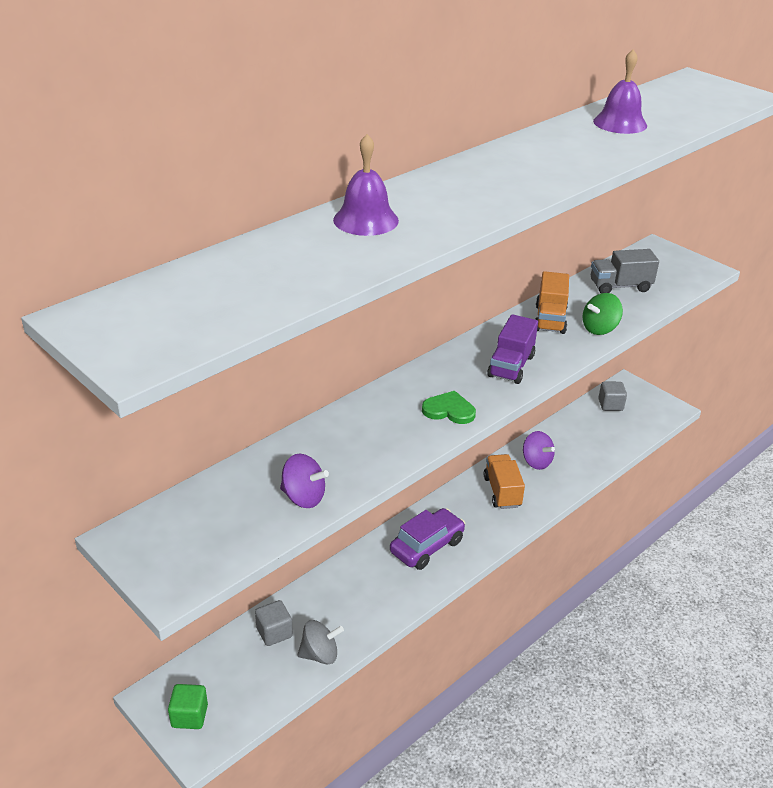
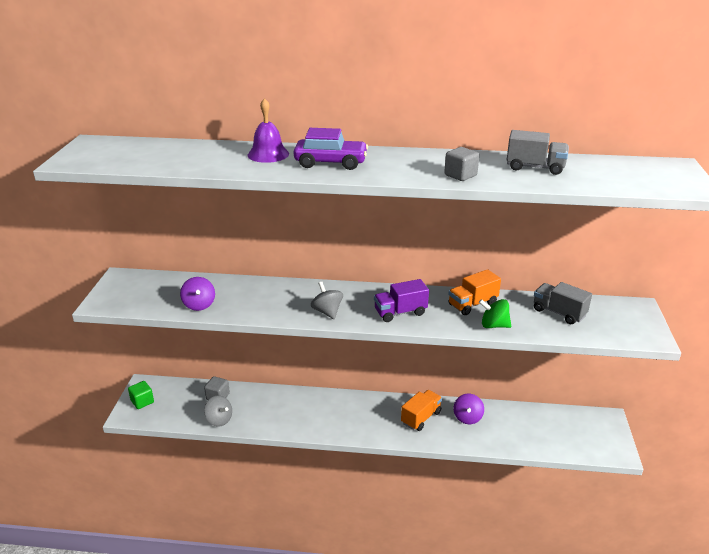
camera: 50 degrees right, 5 degrees down
(427, 546) = (338, 413): purple car -> purple car (331, 163)
(449, 410) = (327, 312): green heart -> grey spinning top
(610, 405) = (573, 421): grey cube -> grey cube (460, 175)
(620, 123) = (535, 167): purple bell -> grey truck

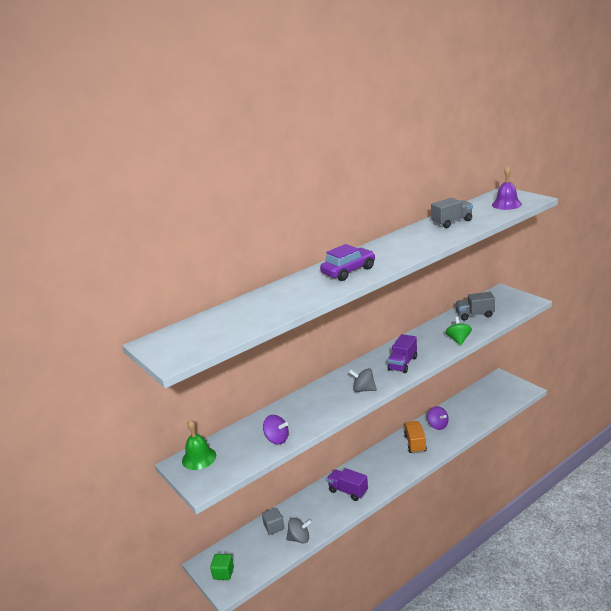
camera: 40 degrees left, 5 degrees down
(135, 281) = (199, 458): none -> green bell
(268, 154) = (299, 286): purple bell -> purple bell (506, 204)
(306, 413) = (348, 491): none -> purple truck
(460, 175) = (430, 243): grey cube -> none
(472, 304) = (429, 336): orange truck -> none
(494, 325) = (458, 340): green spinning top -> green spinning top turned 120 degrees clockwise

